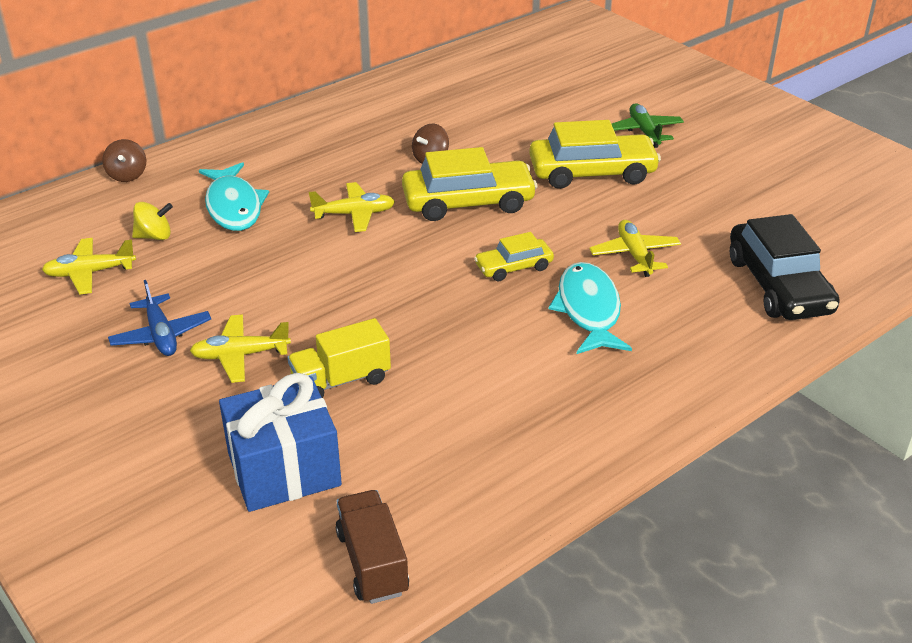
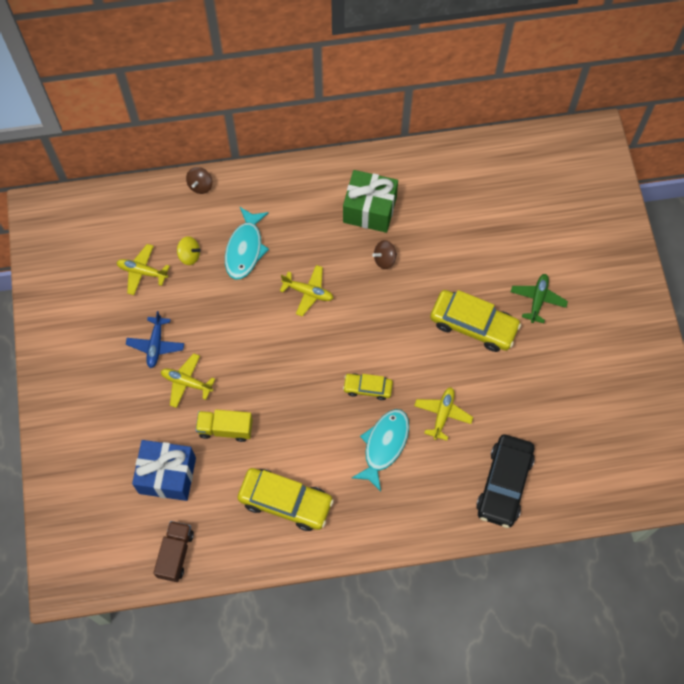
camera: 30 degrees right, 30 degrees up
(375, 129) = (369, 210): none -> green gift
(468, 202) = (380, 315): yellow car -> yellow car (285, 502)

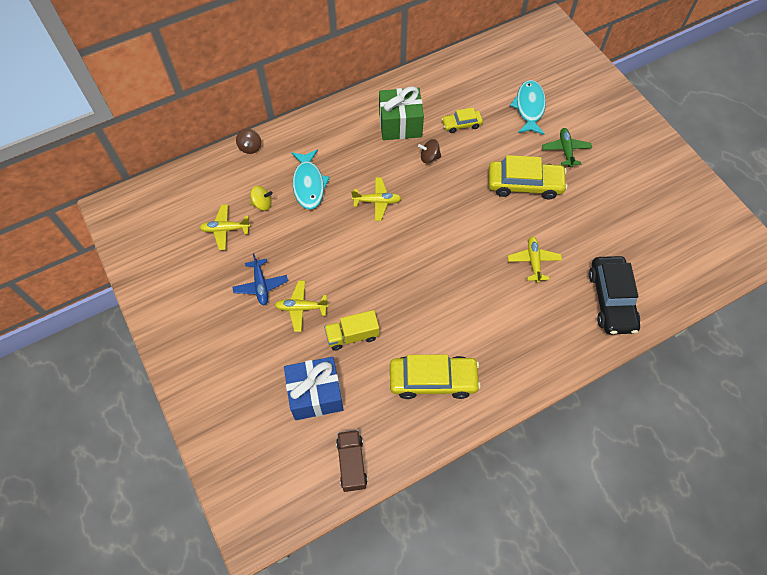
camera: 20 degrees left, 5 degrees down
(368, 388) = (461, 261): yellow car -> yellow car (461, 124)
(384, 259) = (429, 157): brown spinning top -> brown spinning top turned 45 degrees clockwise
(384, 445) = (497, 303): turquoise fish -> turquoise fish (529, 107)

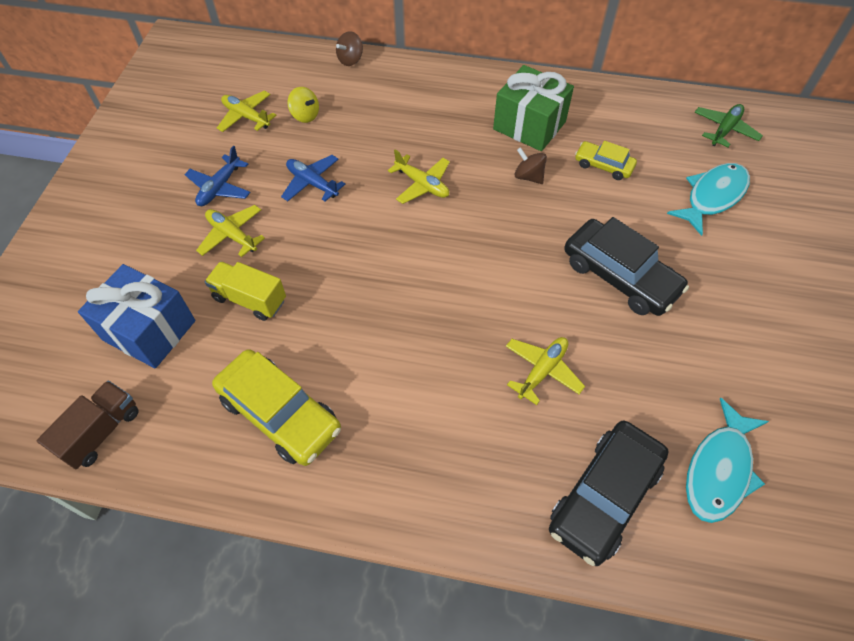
camera: 40 degrees right, 5 degrees down
(309, 184) = (369, 125): turquoise fish -> turquoise fish (719, 470)
(314, 244) = (312, 183): none -> blue plane
(524, 184) = (620, 276): yellow car -> black car
(565, 150) = (717, 272): green plane -> green plane (724, 130)

